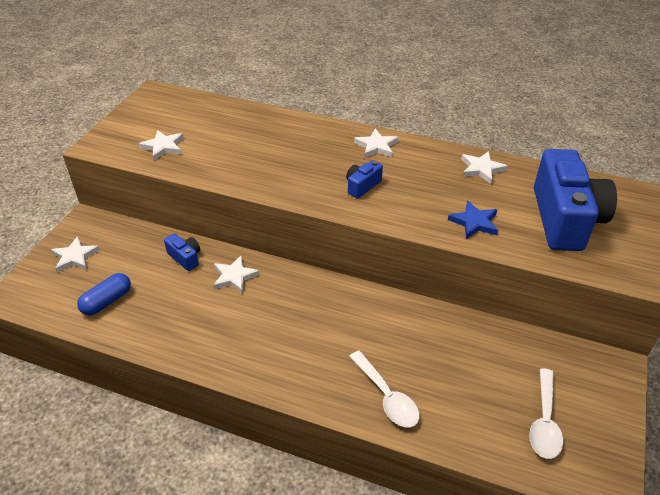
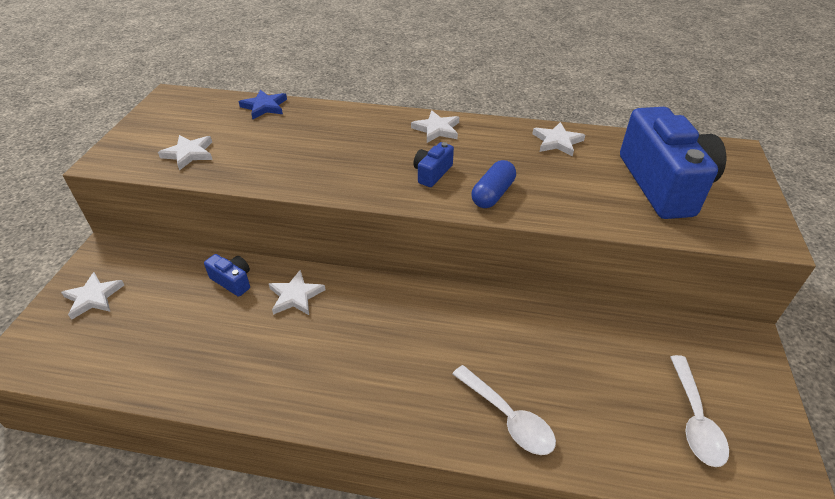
camera: 10 degrees left, 0 degrees up
(107, 301) = (141, 347): blue capsule -> blue capsule (493, 194)
(474, 222) = (568, 199): blue star -> blue star (264, 107)

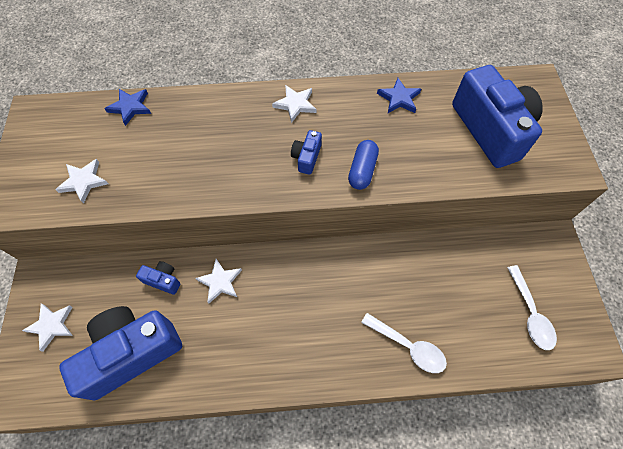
camera: 15 degrees left, 20 degrees up
(164, 343) = (131, 353): none -> blue camera
(557, 142) = (399, 98): white star -> blue star

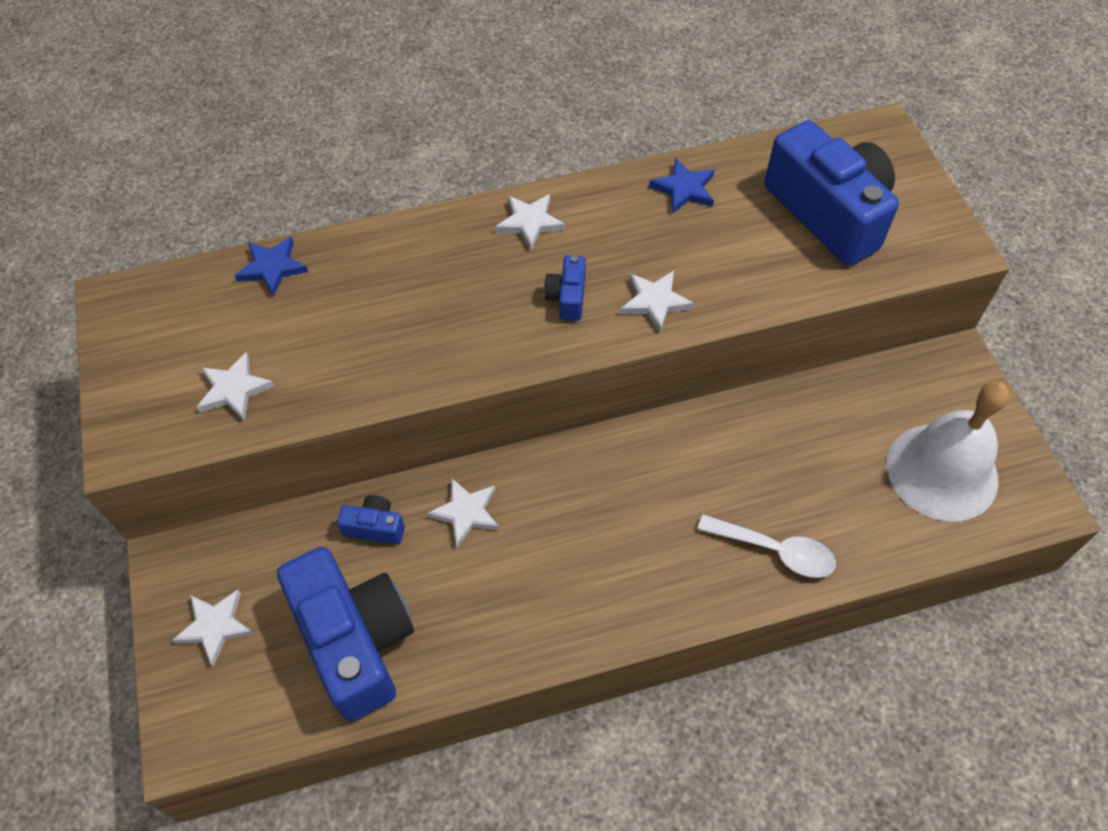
camera: 10 degrees left, 5 degrees down
(131, 353) = (356, 640): blue camera -> blue camera turned 105 degrees clockwise
(362, 170) = (655, 302): blue capsule -> white star
(530, 314) = (942, 471): white spoon -> white bell

